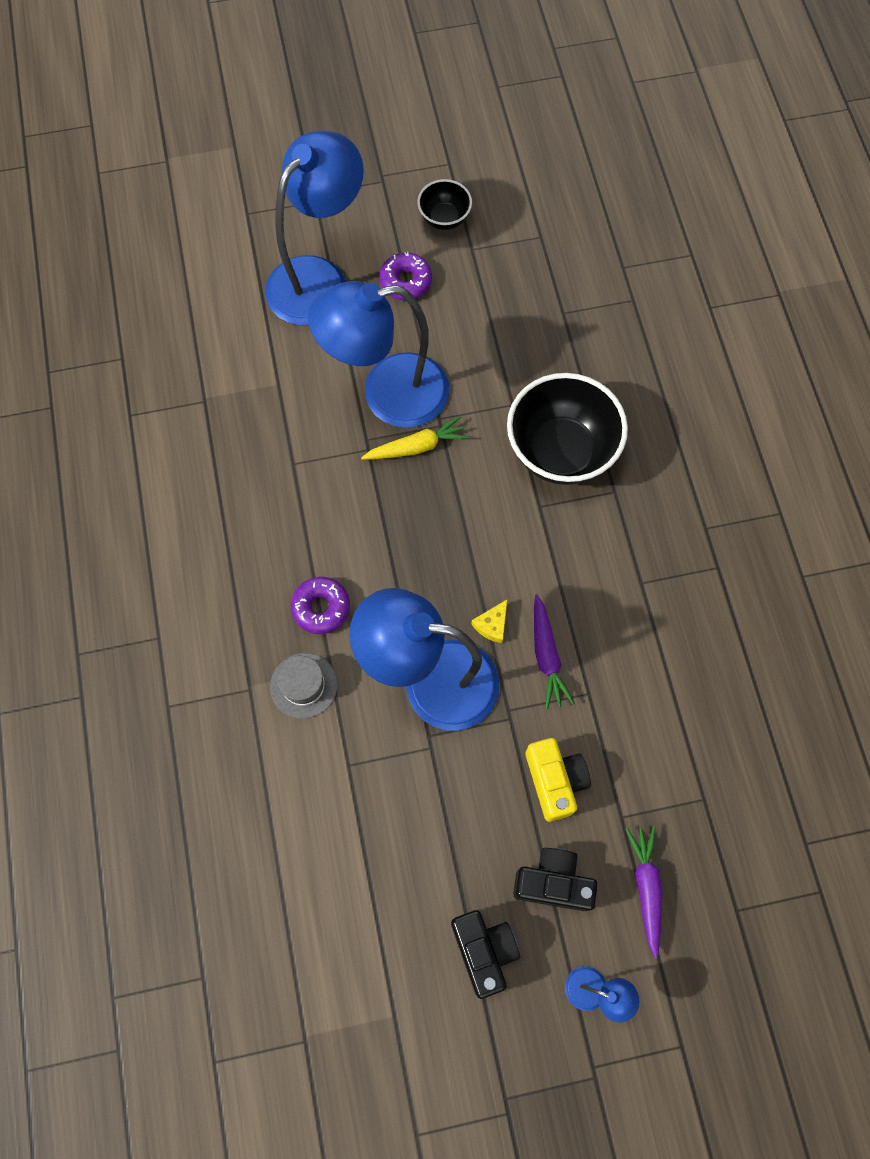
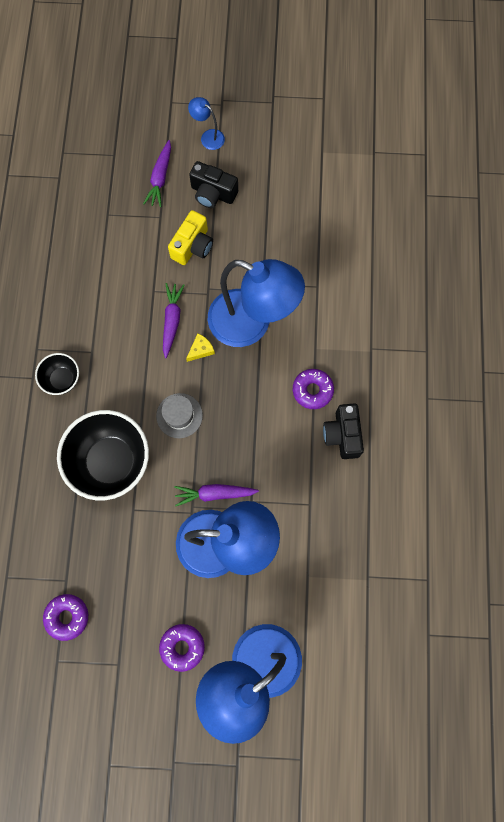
camera: 165 degrees left, 5 degrees up
(303, 685) = (335, 342): grey hat -> grey hat (179, 415)
(417, 446) = (214, 494): yellow carrot -> purple carrot
(444, 218) = (131, 704): black bowl -> black bowl (62, 379)
(483, 950) = (263, 170): black camera -> black camera (342, 435)
(546, 279) = (67, 617): none -> purple donut
(555, 781) = (193, 246): yellow camera -> yellow camera turned 150 degrees counterclockwise

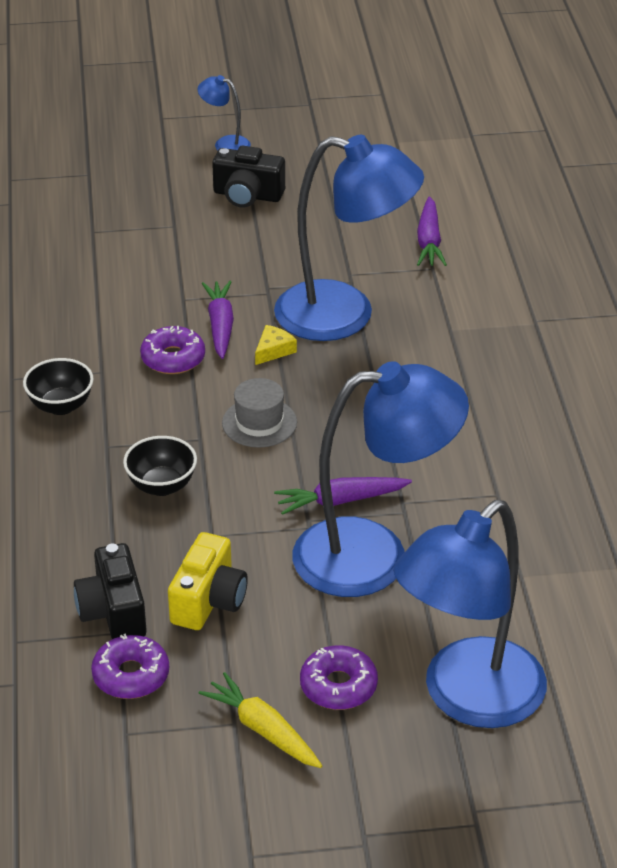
camera: 10 degrees left, 35 degrees down
(111, 462) = (161, 486): black bowl -> black bowl, size x0.51
(133, 673) = (263, 730): none -> yellow carrot
(160, 178) = (164, 189): purple carrot -> purple carrot (429, 241)
(193, 246) = (232, 249): yellow camera -> yellow camera (208, 601)
(312, 390) = (460, 373): purple donut -> purple donut (173, 358)
(342, 435) = (523, 413): black camera -> black camera (113, 612)

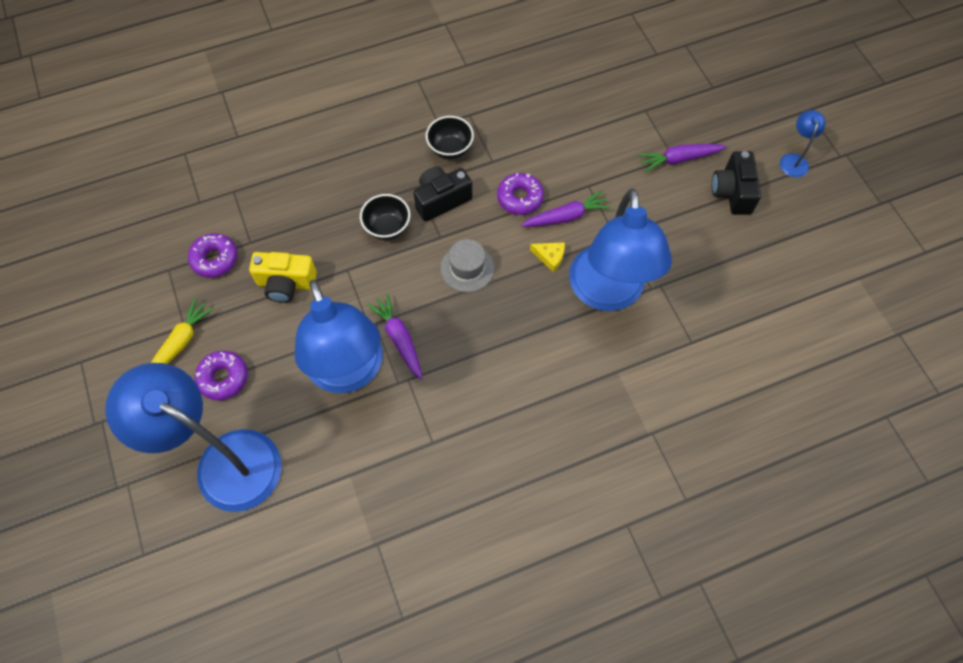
camera: 75 degrees right, 25 degrees up
(113, 612) = (266, 234): black camera -> black camera (441, 200)
(429, 241) = (727, 332): purple carrot -> purple carrot (679, 159)

